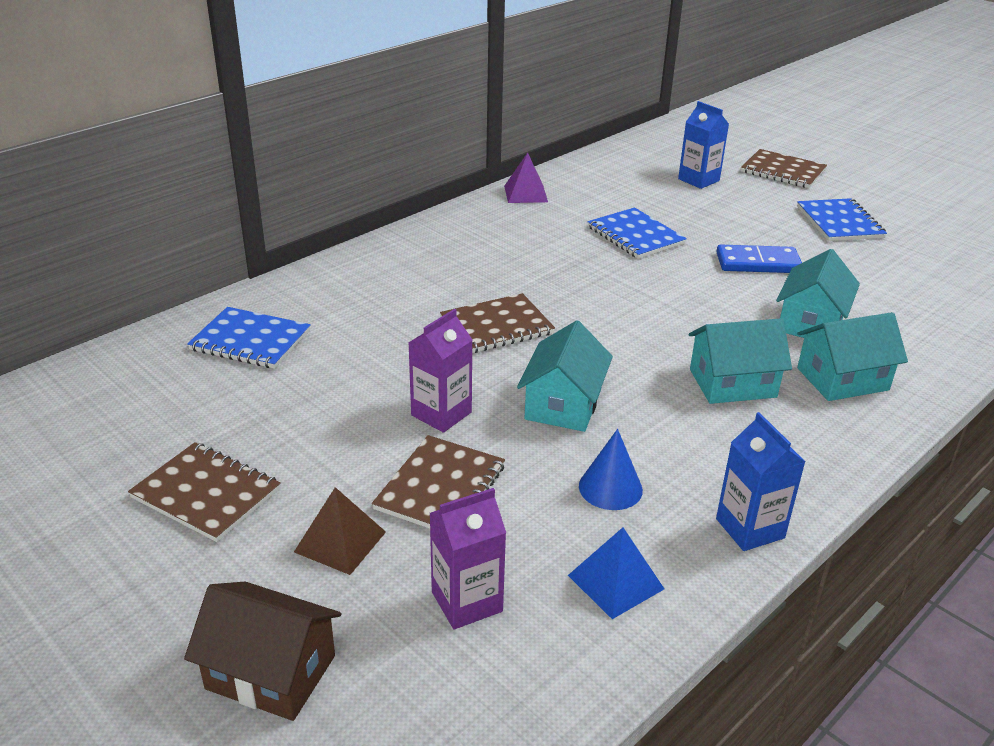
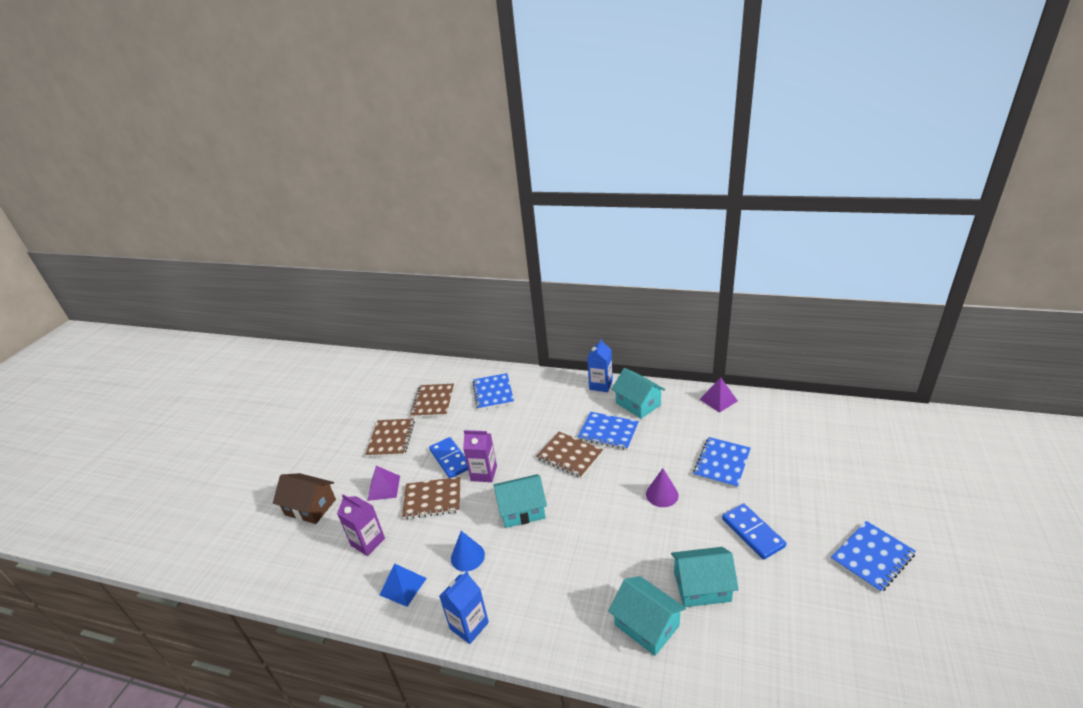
camera: 65 degrees right, 0 degrees up
(271, 672) = (310, 507): brown house -> brown house turned 60 degrees counterclockwise
(340, 542) = (383, 488): brown pyramid -> purple pyramid
(362, 437) = (450, 459): none -> blue domino
(486, 281) = (608, 432): none -> blue notebook
(646, 290) = (662, 494): none -> purple cone
(698, 180) = (838, 460): blue carton -> blue carton (601, 385)
(732, 383) = (596, 571): turquoise house -> turquoise house (638, 404)
(783, 171) = (917, 496): brown notebook -> brown notebook (433, 401)

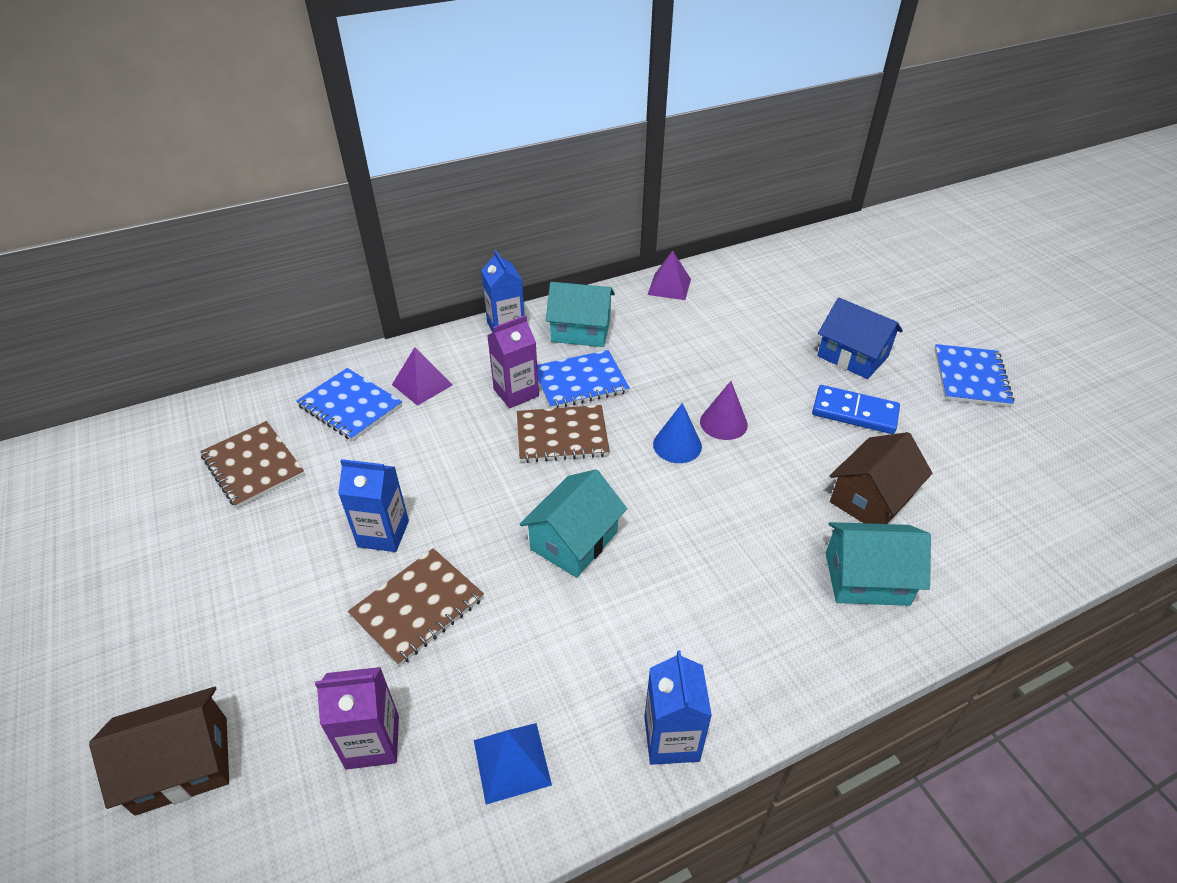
camera: 45 degrees left, 10 degrees up
(383, 488) = (306, 642): purple pyramid -> purple pyramid (422, 384)
(391, 439) = (233, 561): brown notebook -> none
(450, 459) = (383, 534): blue domino -> blue carton
(467, 556) = (565, 650): blue cone -> blue cone (677, 445)
(484, 473) = (462, 524): purple carton -> purple carton (516, 393)
(702, 586) = (871, 499): turquoise house -> brown house
(722, 463) = (748, 355): blue notebook -> none
(794, 498) = (852, 356): none -> blue house

